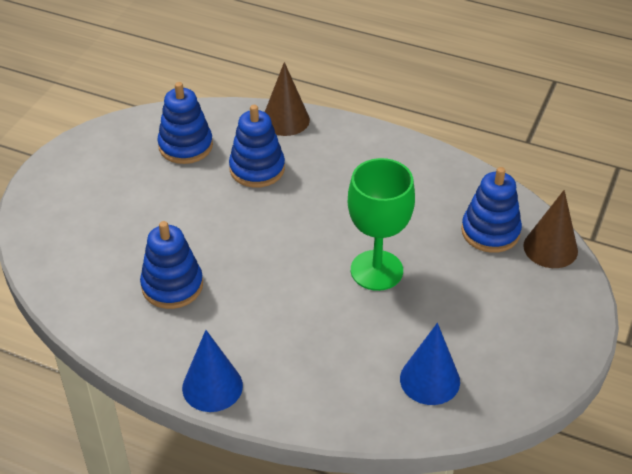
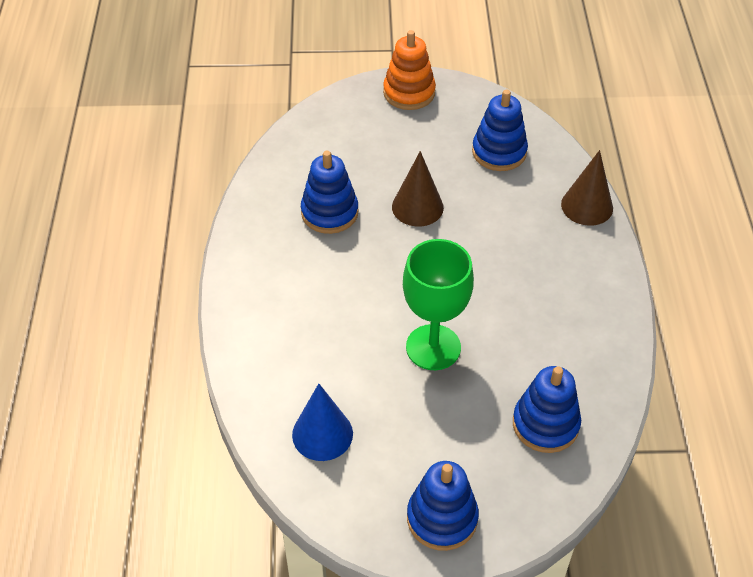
camera: 65 degrees right, 5 degrees up
(62, 175) = (409, 93): none -> orange stacking toy
(212, 386) = (237, 282): blue cone -> none
(257, 169) = (505, 211): blue stacking toy -> blue stacking toy (442, 518)
(550, 248) = (557, 486): brown cone -> brown cone (417, 207)

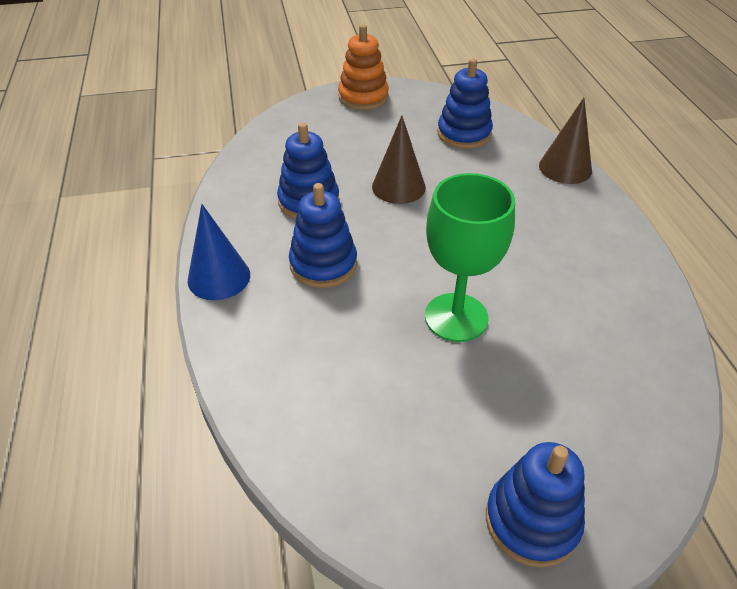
camera: 10 degrees left, 5 degrees down
(322, 434) = (352, 435): blue cone -> blue cone (219, 277)
(545, 424) = (612, 383): blue stacking toy -> blue stacking toy (323, 264)

